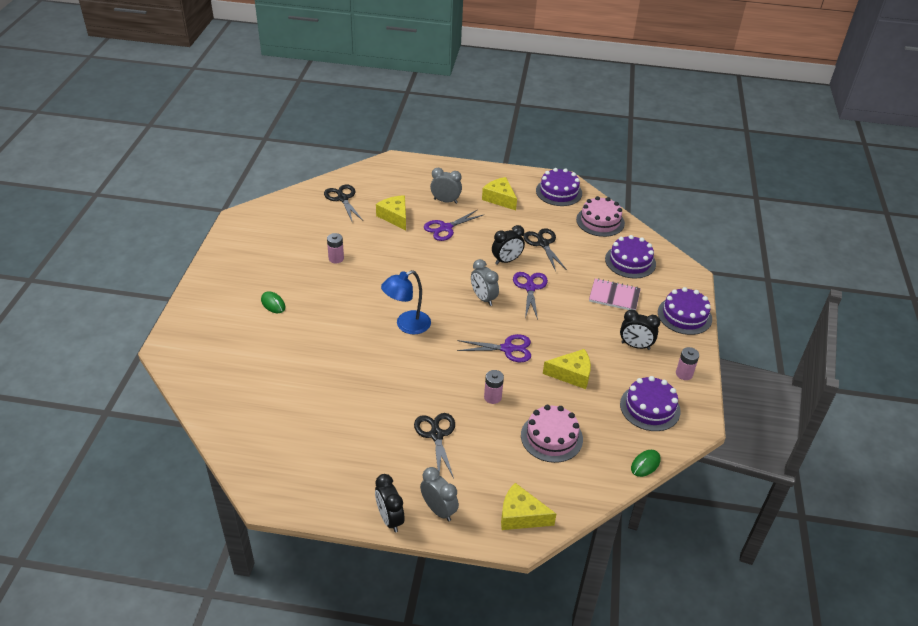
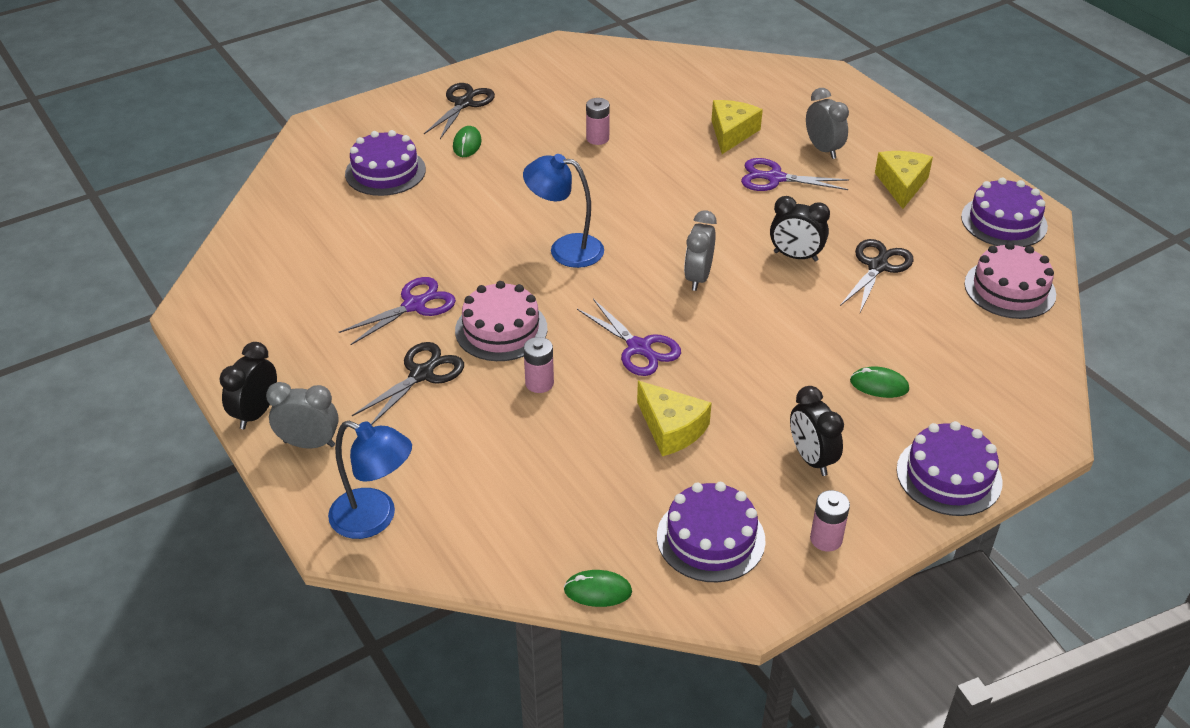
camera: 50 degrees right, 0 degrees up
(343, 198) = (701, 83): black scissors -> black scissors (463, 103)
(438, 510) = (309, 444): grey clock -> grey clock turned 90 degrees counterclockwise
(521, 515) = (375, 518): yellow cheese -> blue lamp
(530, 288) = (776, 303): purple scissors -> purple scissors (414, 305)
(551, 437) = (536, 472): pink cake -> pink cake (501, 329)
(614, 296) = (879, 385): pink notebook -> green mouse
(630, 261) = (975, 361): purple cake -> purple cake (385, 172)

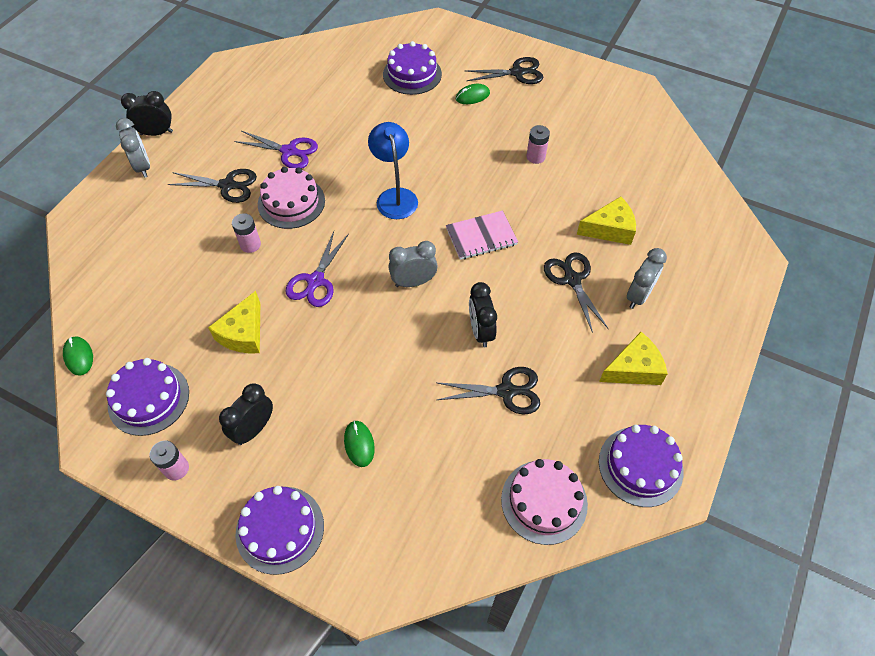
camera: 60 degrees right, 15 degrees up
(375, 518) = (96, 224): blue lamp -> none
(674, 212) = (481, 237): none -> pink notebook
(775, 178) = (572, 280): purple scissors -> black scissors

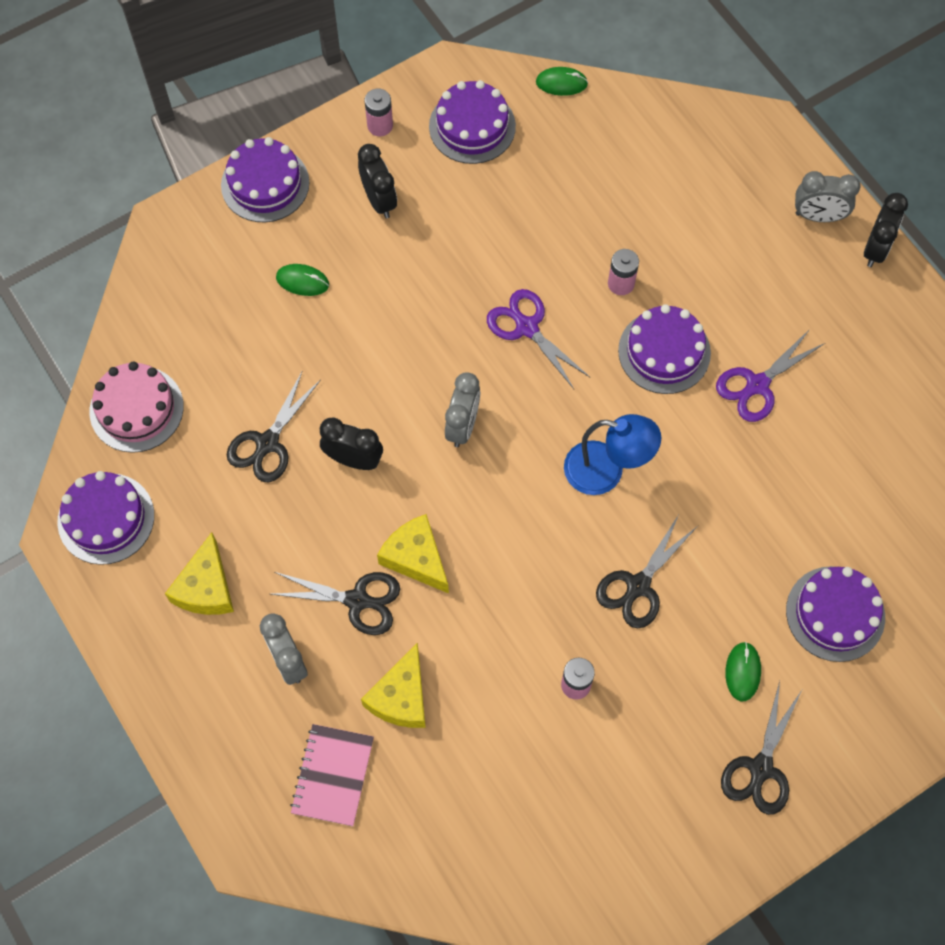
camera: 120 degrees right, 10 degrees up
(227, 185) = (733, 294): black scissors -> black scissors (638, 586)
(243, 333) = (499, 232): yellow cheese -> yellow cheese (416, 558)
(291, 202) = (664, 352): pink cake -> purple cake
(481, 237) = (482, 536): pink notebook -> pink notebook (332, 775)

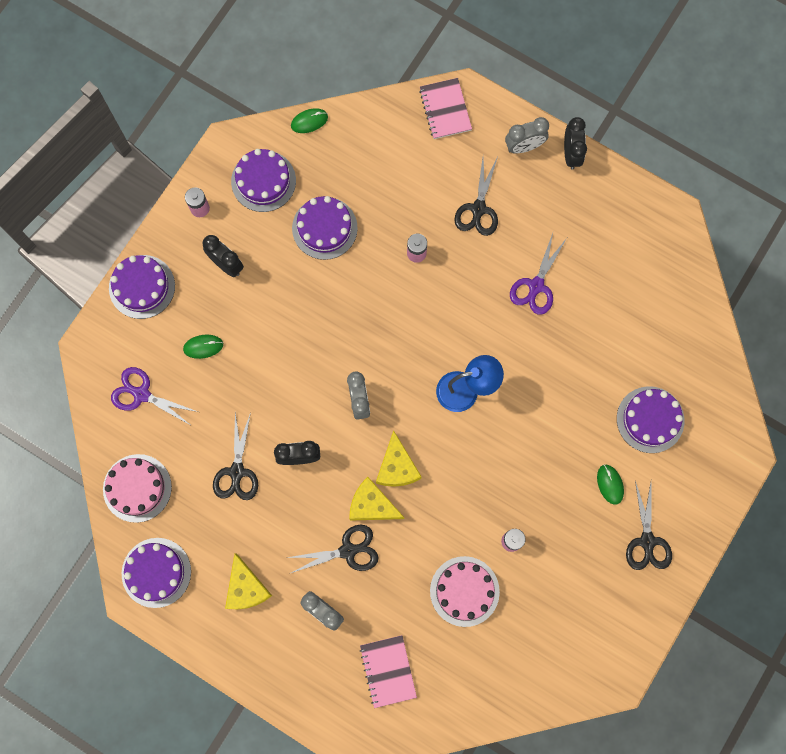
camera: 25 degrees left, 10 degrees up
(401, 697) = (406, 601): yellow cheese -> yellow cheese (397, 467)
(483, 720) = (464, 591): none -> pink cake
(527, 327) = (369, 312): purple scissors -> purple scissors (142, 394)
(638, 586) = (521, 458): black scissors -> black scissors (478, 209)
(664, 352) = (466, 289): purple cake -> purple cake (324, 228)
(737, 135) = (445, 109): none -> pink notebook

